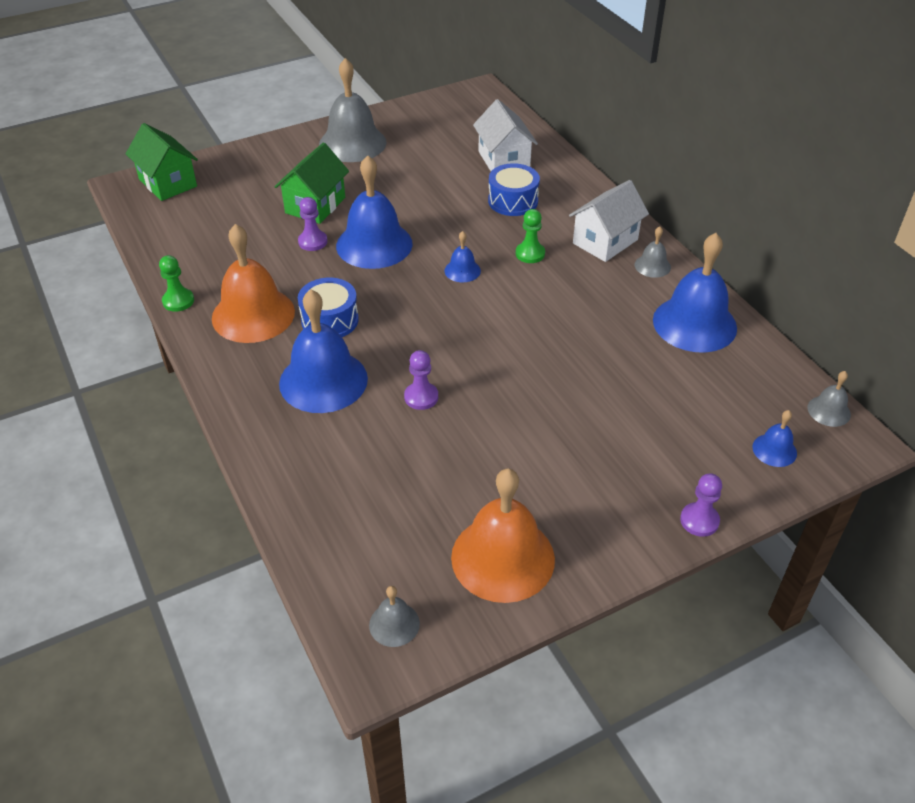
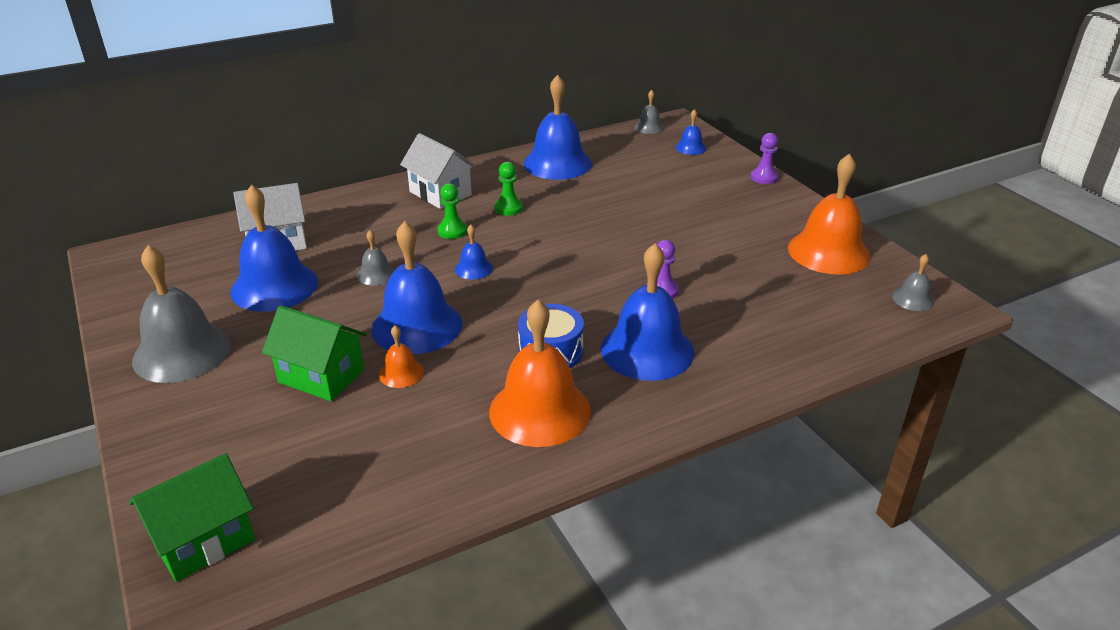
camera: 90 degrees left, 10 degrees down
(178, 301) = (510, 483): green pawn -> green pawn (508, 208)
(312, 242) = (401, 373): purple pawn -> orange bell
(435, 168) = (274, 286): none -> blue bell
(513, 201) = (358, 238): blue drum -> none
(652, 266) = (480, 174): grey bell -> grey bell (376, 274)

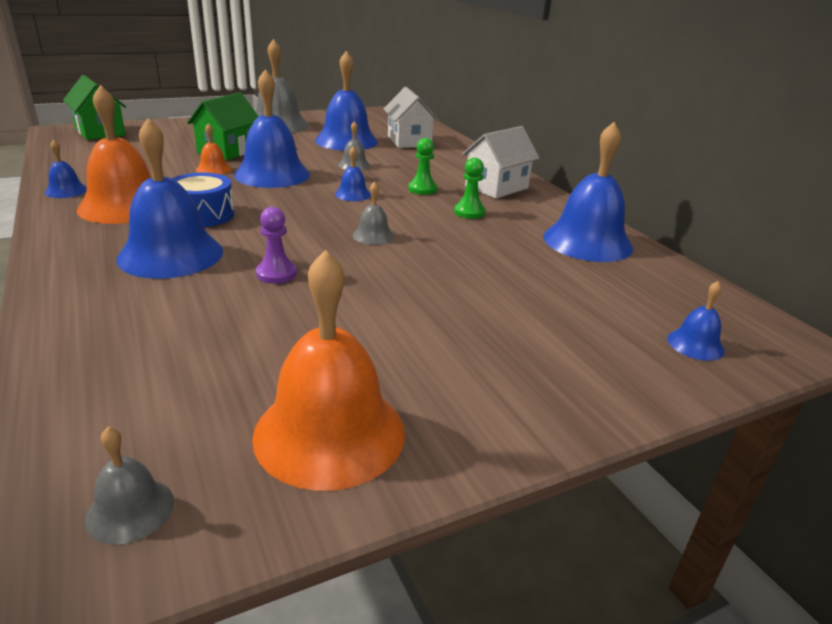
camera: 90 degrees right, 5 degrees down
(499, 475) = (66, 191): none -> blue bell
(649, 127) = (751, 315): grey bell -> grey bell (373, 235)
(764, 177) = (609, 408): purple pawn -> none

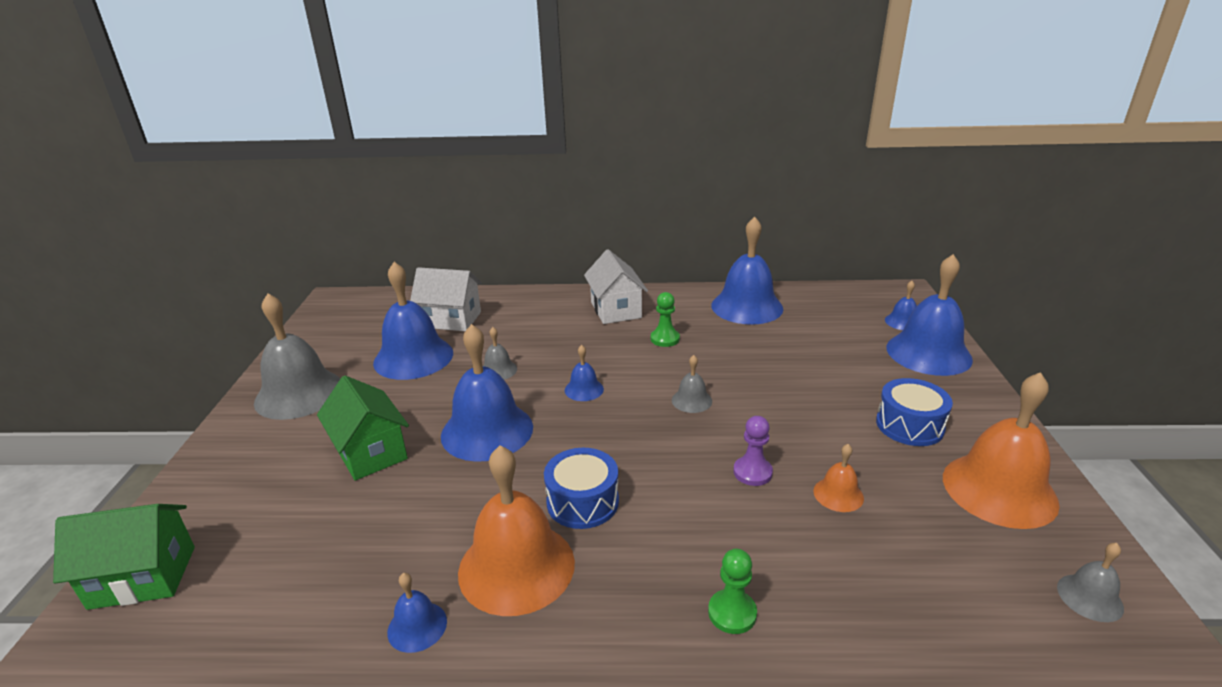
camera: 60 degrees left, 0 degrees up
(171, 254) = (682, 538): blue bell -> blue bell (928, 353)
(213, 169) = (433, 474): orange bell -> orange bell (838, 494)
(422, 189) = (596, 347): green pawn -> green pawn (732, 613)
(428, 359) = (909, 425): none -> blue drum

